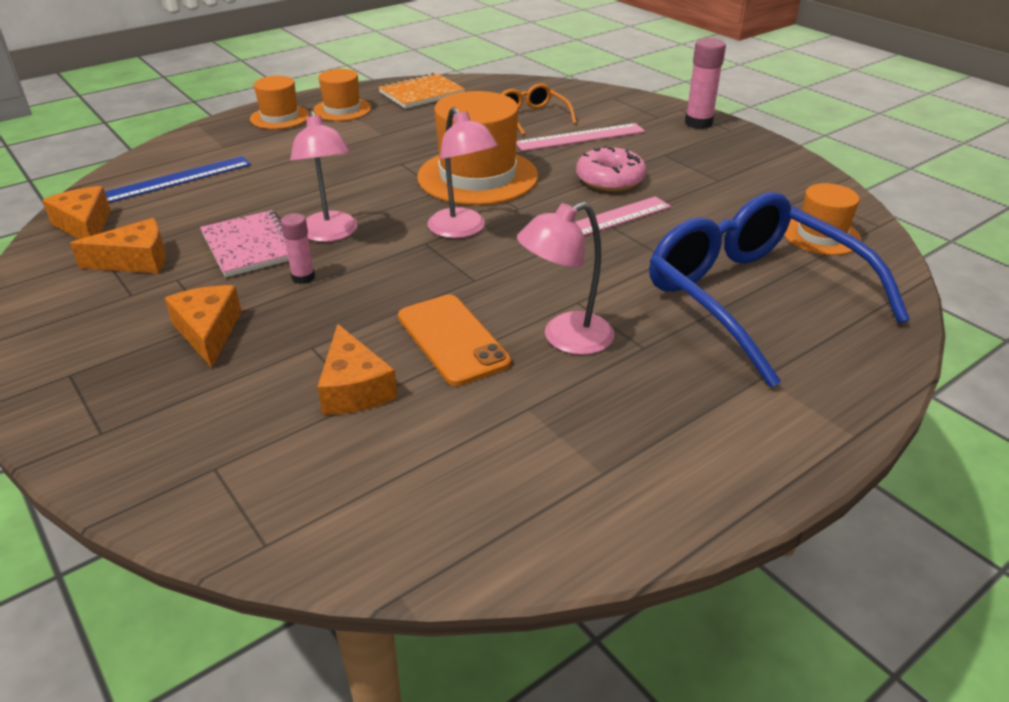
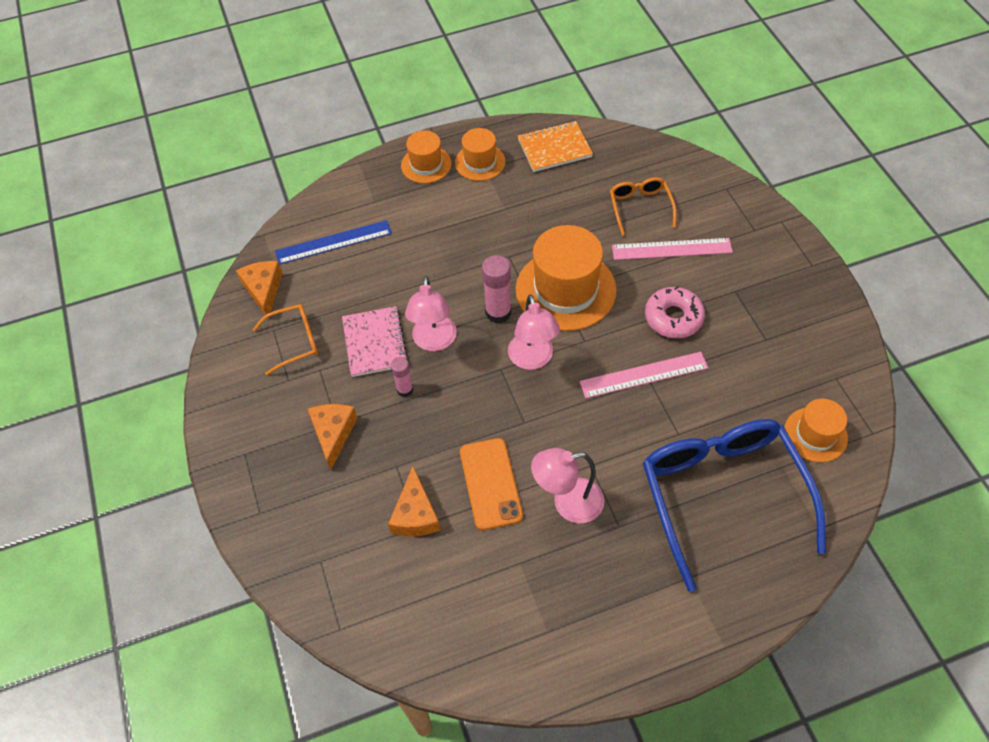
camera: 20 degrees right, 20 degrees up
(135, 260) = (294, 341): orange cheese -> orange glasses
(698, 123) = (787, 248): pink glue stick -> pink glue stick (498, 312)

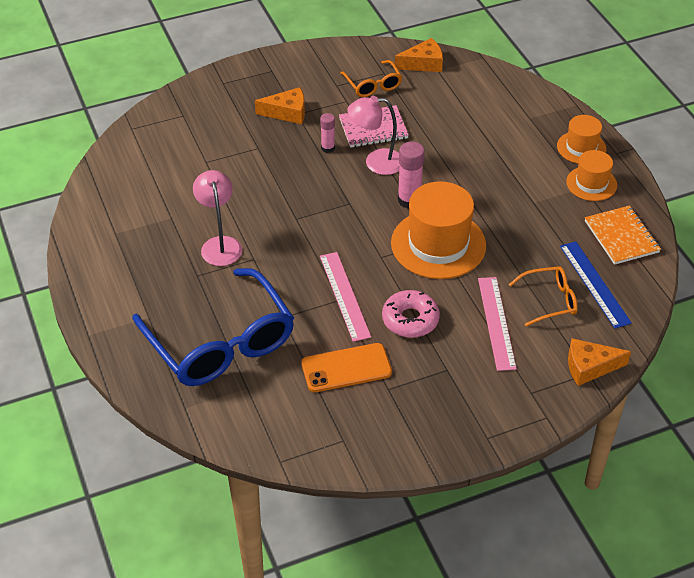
camera: 85 degrees right, 10 degrees down
(333, 242) = (478, 97): blue ruler -> blue ruler (594, 284)
(415, 514) = (216, 160): orange cheese -> orange cheese (589, 367)
(491, 483) = (240, 200): orange phone -> orange phone (346, 368)
(533, 359) = (359, 223): pink lamp -> none
(722, 495) = (221, 343): blue glasses -> blue glasses turned 75 degrees clockwise
(815, 434) = (279, 416): orange hat -> none

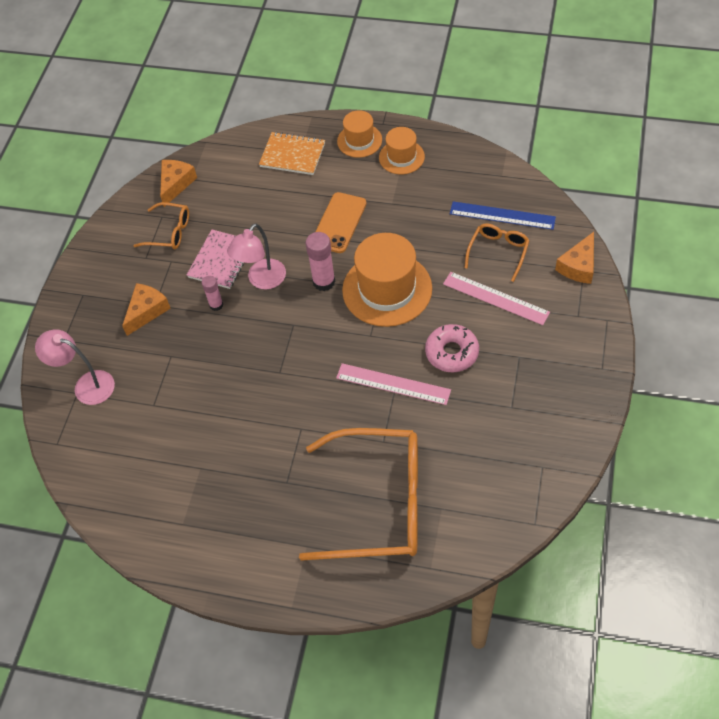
camera: 50 degrees left, 10 degrees up
(220, 244) = (264, 446): pink lamp -> pink lamp (86, 385)
(221, 343) = (378, 503): blue glasses -> orange glasses
(346, 368) = (470, 424): orange phone -> orange phone (339, 223)
(621, 237) = (469, 172): orange notebook -> orange notebook (292, 155)

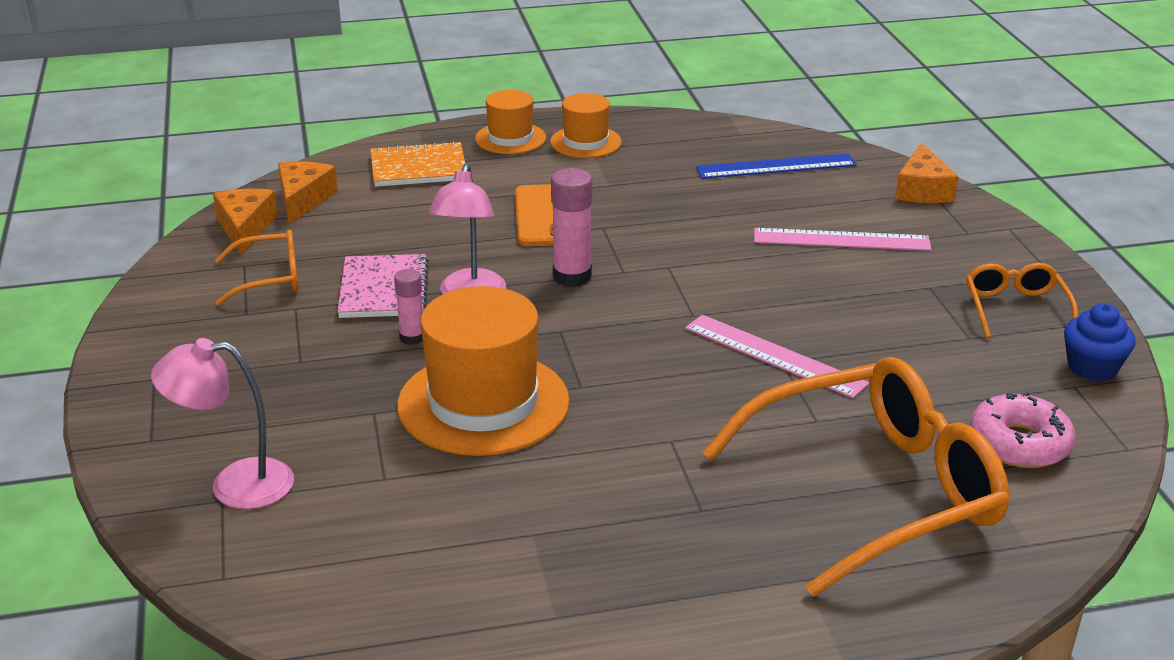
camera: 30 degrees left, 25 degrees down
(147, 311) = (291, 371): orange cheese -> orange cheese (303, 199)
(387, 289) = (676, 264): orange hat -> orange hat (483, 403)
(393, 384) = (774, 355): pink ruler -> pink ruler turned 45 degrees clockwise
(452, 352) = (831, 304): pink donut -> pink donut (1019, 443)
(498, 252) = (803, 199): orange glasses -> orange glasses (1015, 309)
(564, 456) = (1092, 367): none -> blue cupcake

